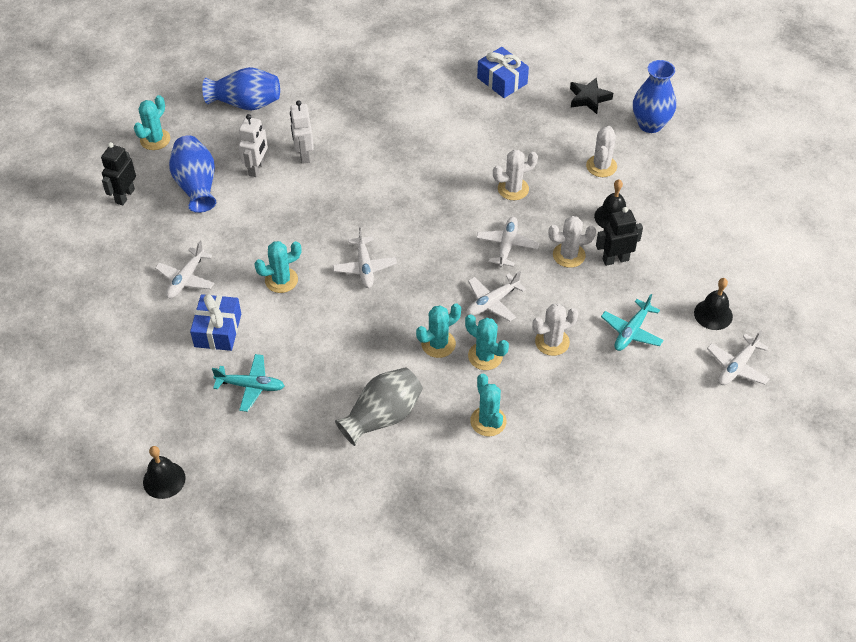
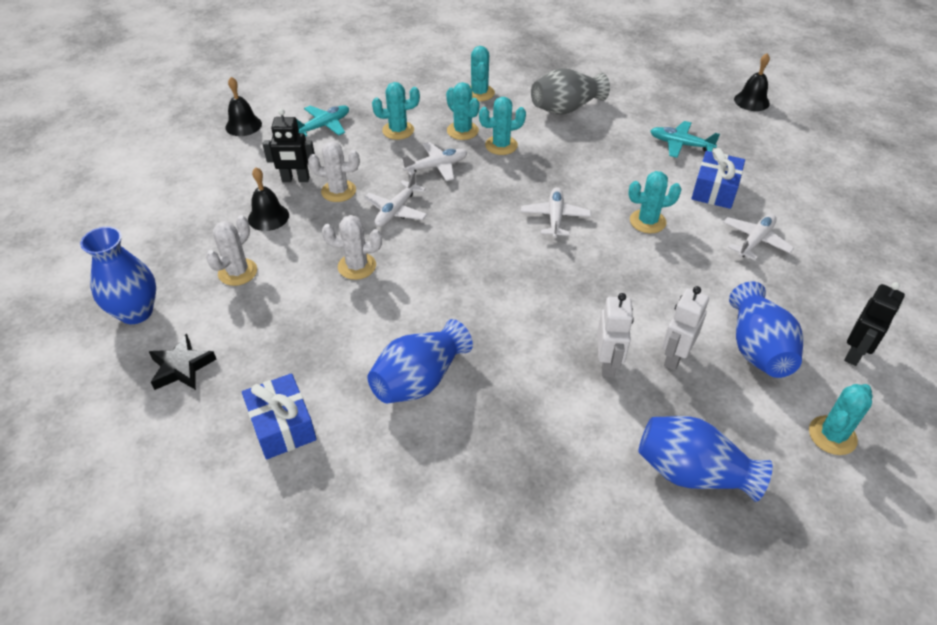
camera: 165 degrees left, 5 degrees down
(429, 121) = (419, 380): none -> blue vase
(552, 342) = (398, 130): white cactus -> turquoise cactus
(737, 367) = (257, 92): white plane -> none

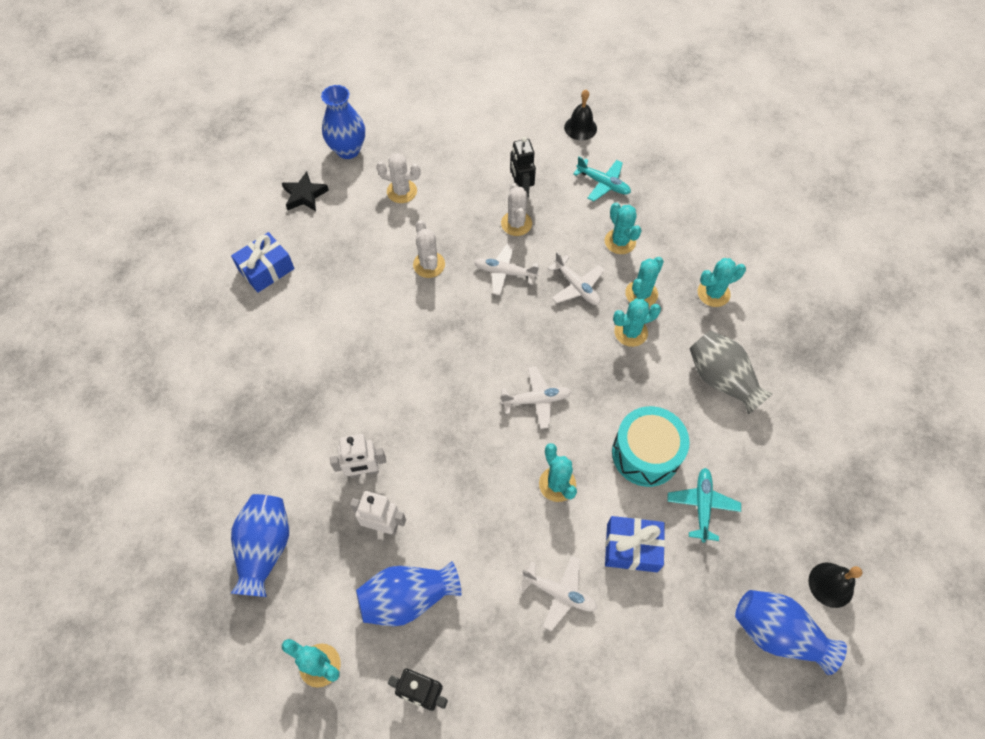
camera: 75 degrees right, 15 degrees up
(268, 217) = (468, 188): black bell -> none
(419, 380) = (321, 340): blue vase -> blue vase (777, 633)
(501, 145) = (630, 332): turquoise cactus -> turquoise cactus turned 75 degrees counterclockwise
(627, 163) = (645, 454): none -> turquoise drum

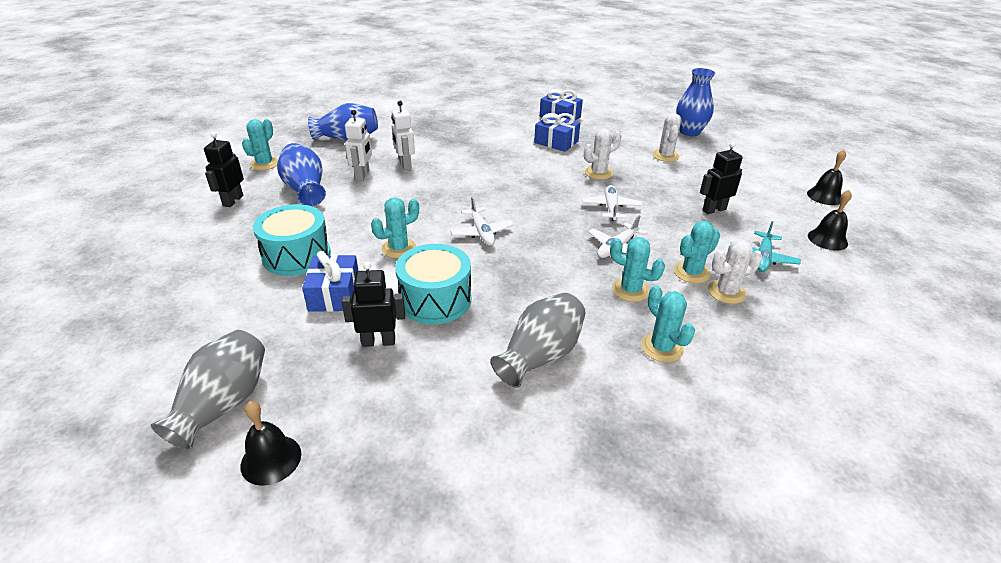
camera: 80 degrees right, 25 degrees down
(305, 195) = (633, 122): black star -> none
(341, 289) = (556, 142): none -> blue gift
(510, 97) = (824, 196): none -> black bell
(516, 223) = (670, 210): white cactus -> white cactus (726, 292)
(559, 593) = (297, 255): white plane -> turquoise drum
(630, 332) = (577, 284): turquoise cactus -> none
(702, 505) = (378, 341): turquoise plane -> black robot
(777, 633) = (223, 404): blue vase -> grey vase

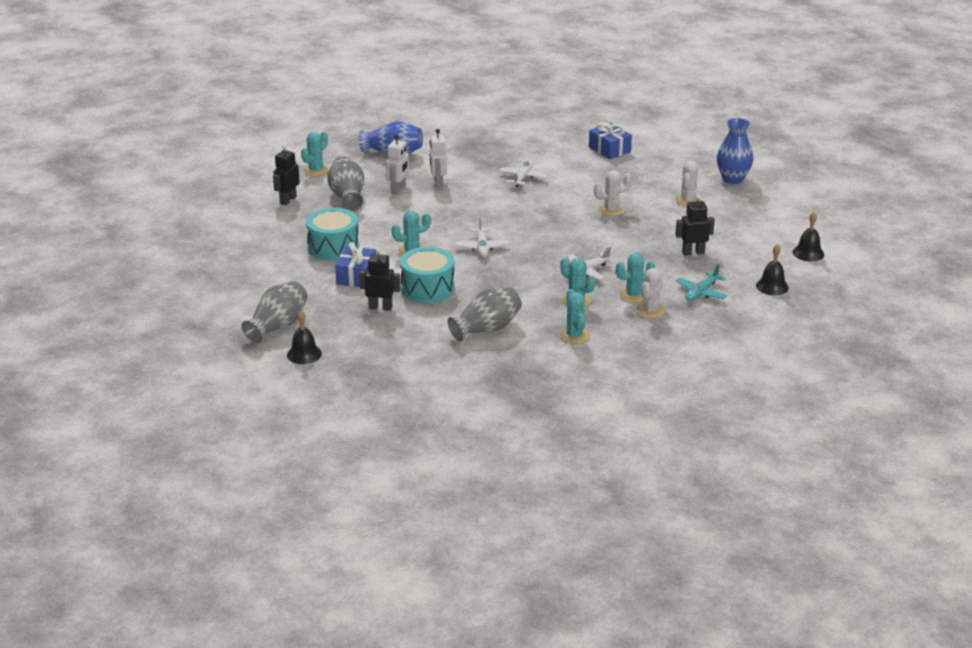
camera: 15 degrees right, 5 degrees down
(305, 189) = (347, 197): blue vase -> grey vase
(556, 142) = (589, 176): blue gift -> none
(611, 208) = (602, 241): white plane -> white plane (522, 178)
(726, 292) = (650, 311): white cactus -> white cactus turned 60 degrees counterclockwise

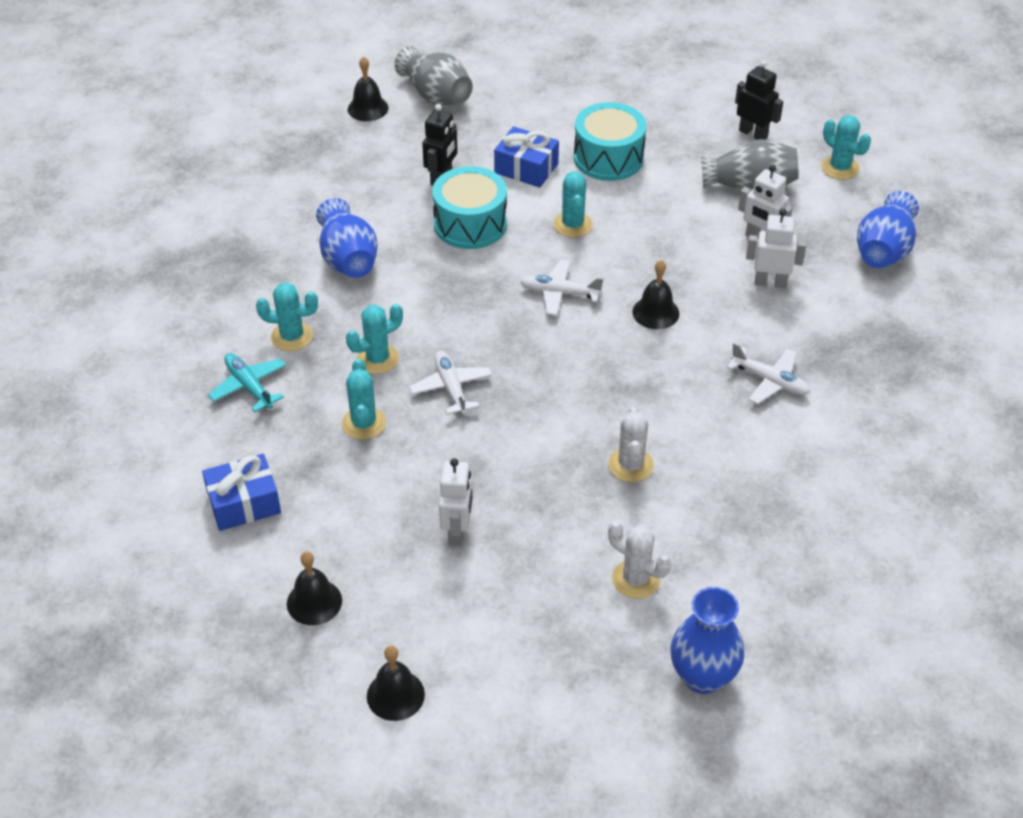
camera: 105 degrees right, 15 degrees up
(483, 215) = (655, 312): none -> black bell
(487, 329) = (348, 259): grey vase -> blue vase
(609, 149) = (859, 522): blue gift -> blue gift (244, 503)
(650, 311) = (314, 431): white cactus -> none
(693, 252) = (457, 531): black robot -> white robot
(701, 292) = (336, 504): turquoise plane -> turquoise plane (249, 386)

